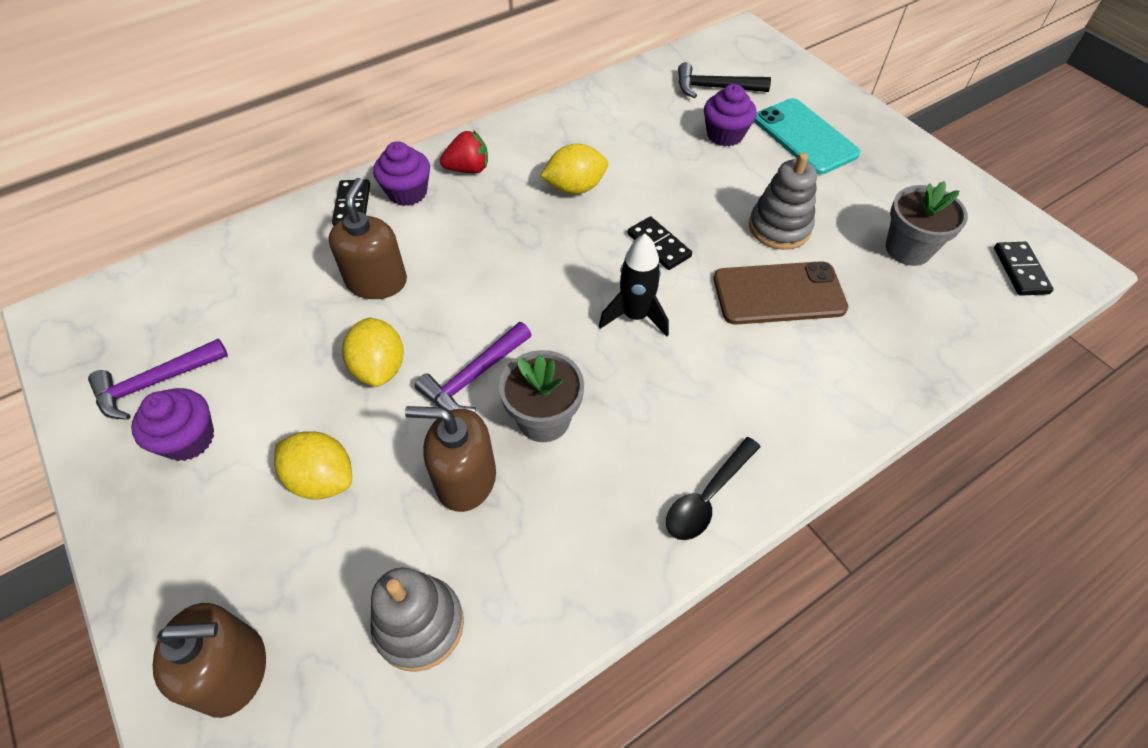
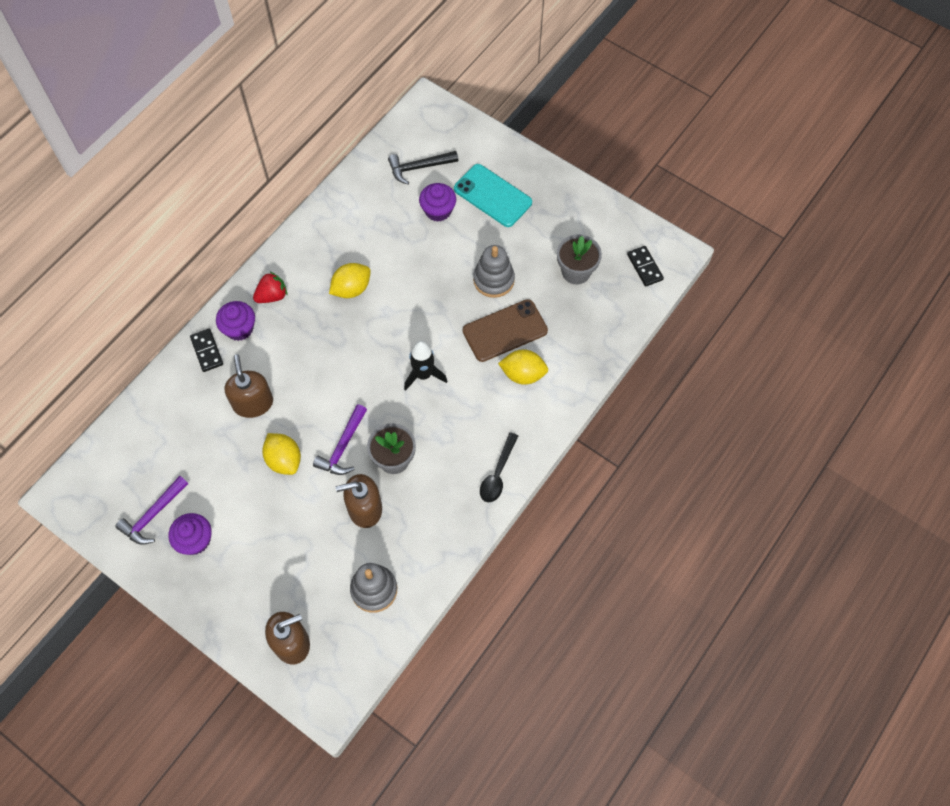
camera: 20 degrees left, 10 degrees up
(322, 479) = (285, 535): yellow lemon -> yellow lemon (523, 374)
(658, 245) = (421, 318): black domino -> none

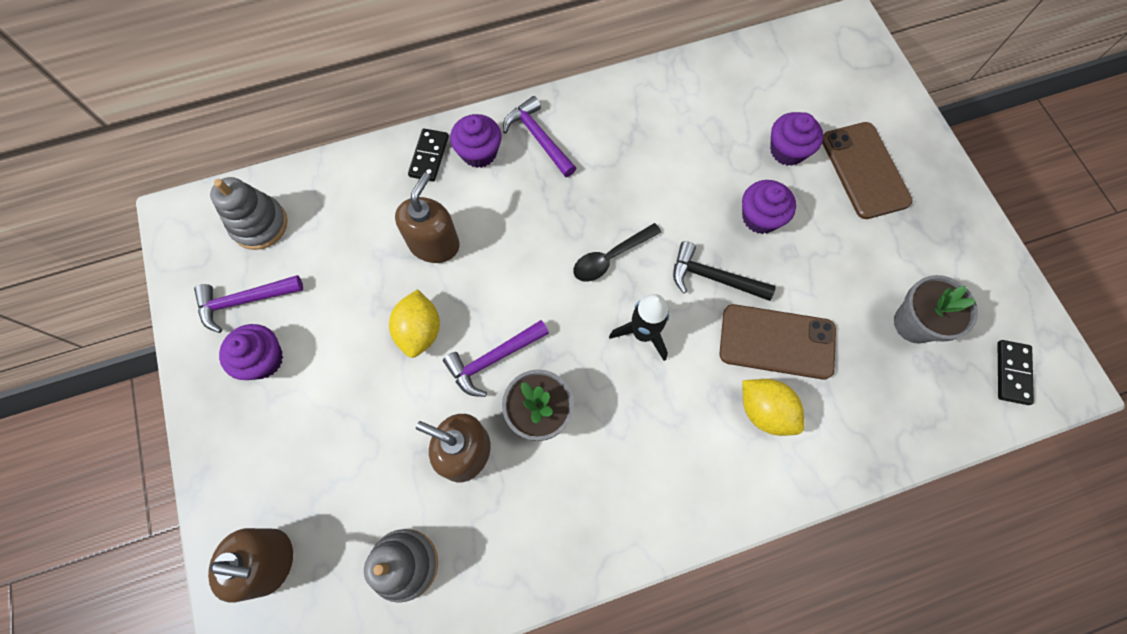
camera: 35 degrees right, 5 degrees up
(272, 296) = (538, 138): red strawberry -> purple hammer
(351, 289) = (629, 181): yellow lemon -> none
(419, 168) = (796, 90): black hammer -> black hammer (713, 278)
(448, 263) = (760, 217): none -> purple cupcake
(492, 196) = (864, 170): turquoise phone -> brown phone
(493, 280) = (802, 270): grey stacking toy -> grey stacking toy (259, 224)
(497, 474) = (650, 520): black spoon -> black spoon (610, 257)

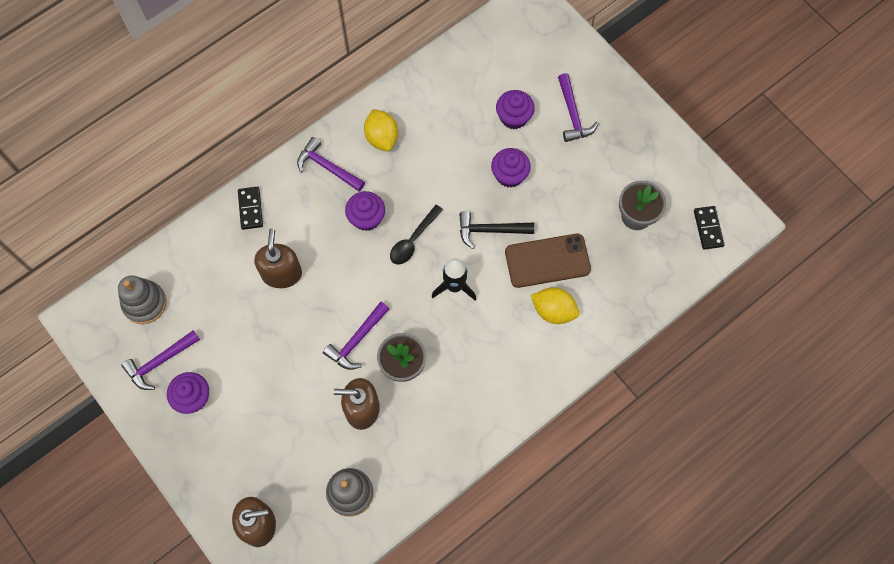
camera: 20 degrees left, 0 degrees up
(420, 331) = (297, 339): yellow lemon -> yellow lemon (382, 137)
(479, 153) = (287, 193): purple cupcake -> purple cupcake (366, 218)
(864, 170) = (573, 114): brown phone -> purple hammer

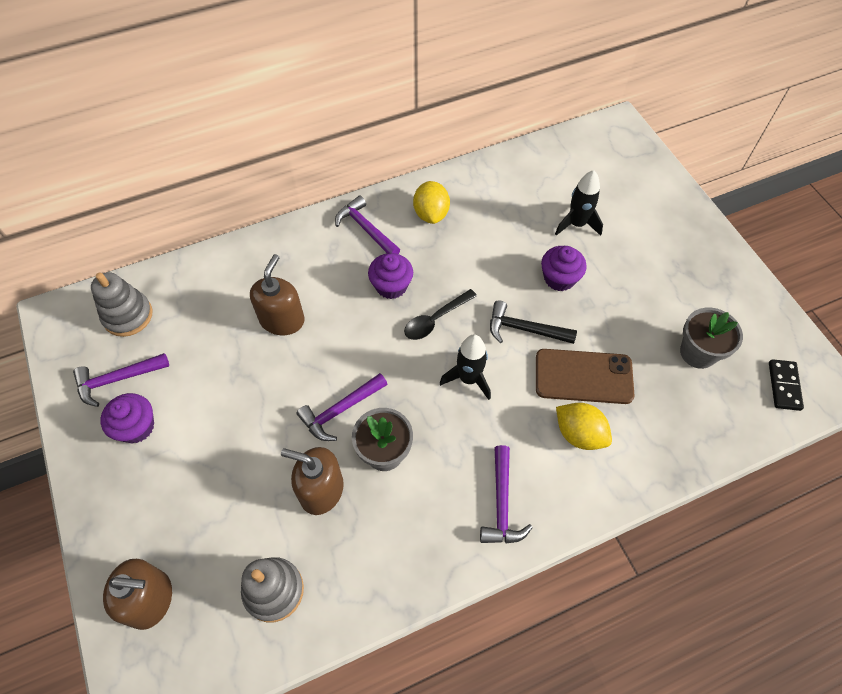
camera: 15 degrees right, 10 degrees down
(250, 209) = (273, 250): black domino -> none
(514, 117) = (577, 224): purple cupcake -> black rocket
(573, 114) = (642, 235): purple hammer -> purple hammer (502, 504)

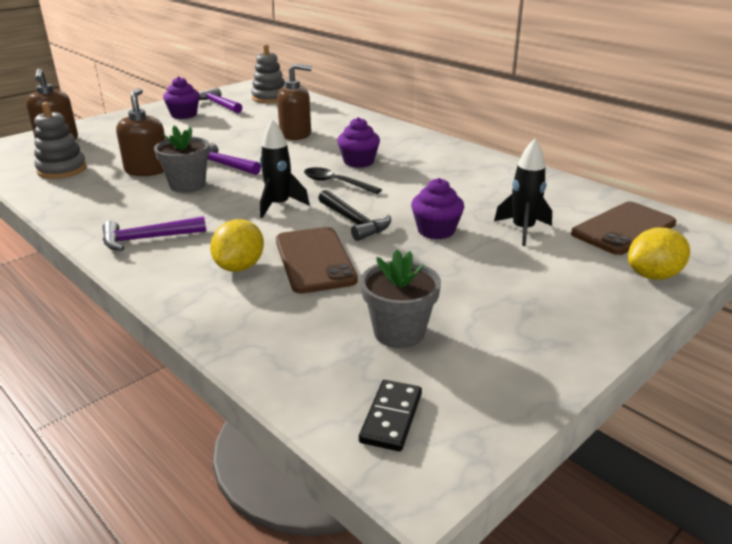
camera: 70 degrees right, 30 degrees down
(366, 229) = (411, 144): purple hammer -> none
(431, 214) = (455, 163): yellow lemon -> yellow lemon (653, 275)
(524, 329) = (354, 222): black hammer -> black hammer turned 150 degrees clockwise
(594, 167) = (623, 229): none -> brown phone
(784, 386) = (391, 418): black domino -> black domino turned 60 degrees counterclockwise

